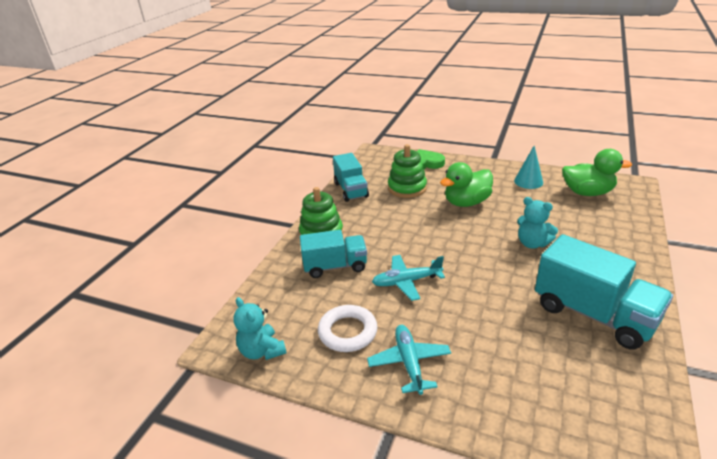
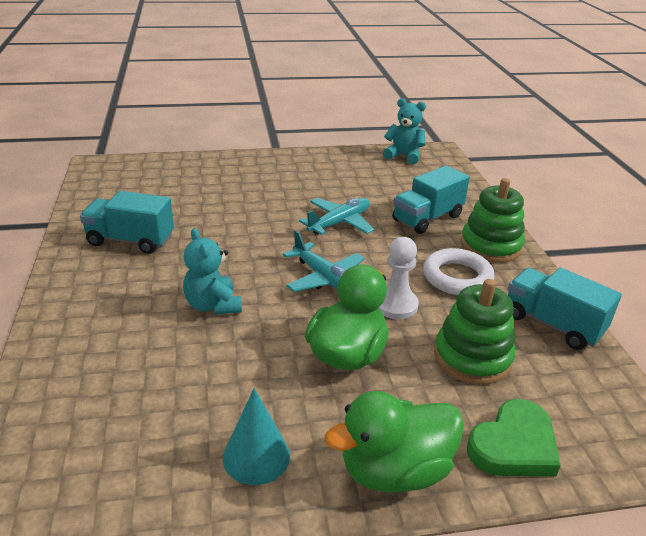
camera: 145 degrees right, 0 degrees up
(348, 332) = (354, 178): white ring -> white ring (457, 277)
(409, 362) = (288, 173): turquoise plane -> turquoise plane (325, 278)
(421, 217) = (396, 305): none -> white pawn
(532, 243) = (213, 305): turquoise teddy bear -> turquoise teddy bear turned 120 degrees counterclockwise
(587, 192) = (121, 458): green duck -> green duck (395, 470)
(593, 314) = (130, 240): turquoise truck -> turquoise truck, size x0.66

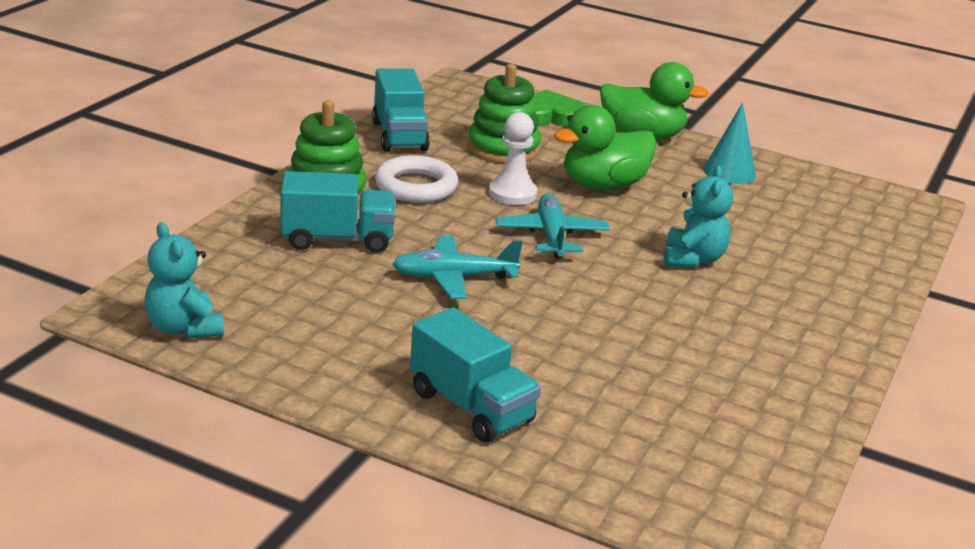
camera: 145 degrees left, 5 degrees down
(130, 240) = (748, 363): turquoise truck -> turquoise truck (471, 407)

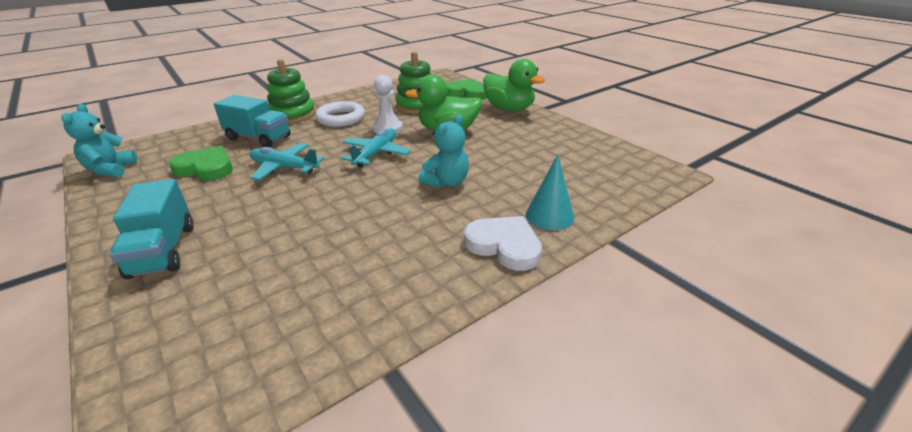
camera: 30 degrees right, 5 degrees up
(336, 298) = (206, 168): none -> green heart
(399, 136) = (371, 94): turquoise truck -> none
(729, 172) = (542, 134): turquoise cone -> turquoise cone (549, 215)
(839, 319) = (504, 246): none -> white heart

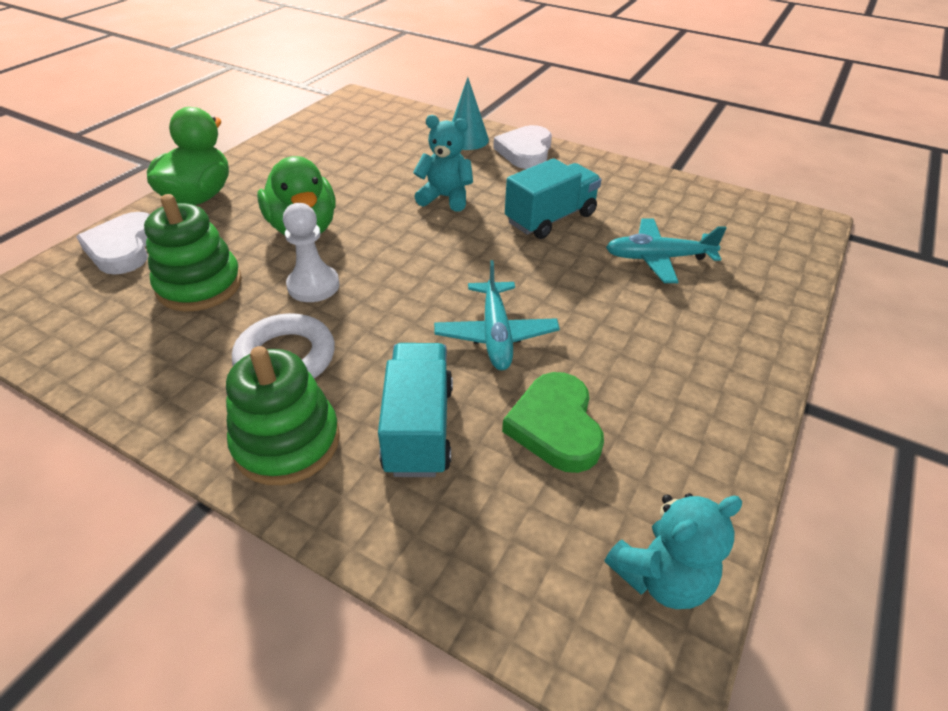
camera: 115 degrees left, 10 degrees up
(163, 250) = (715, 332): turquoise truck -> turquoise truck (550, 218)
(376, 154) = (406, 267): turquoise plane -> turquoise plane (658, 258)
(467, 93) = (124, 248): green heart -> white heart

